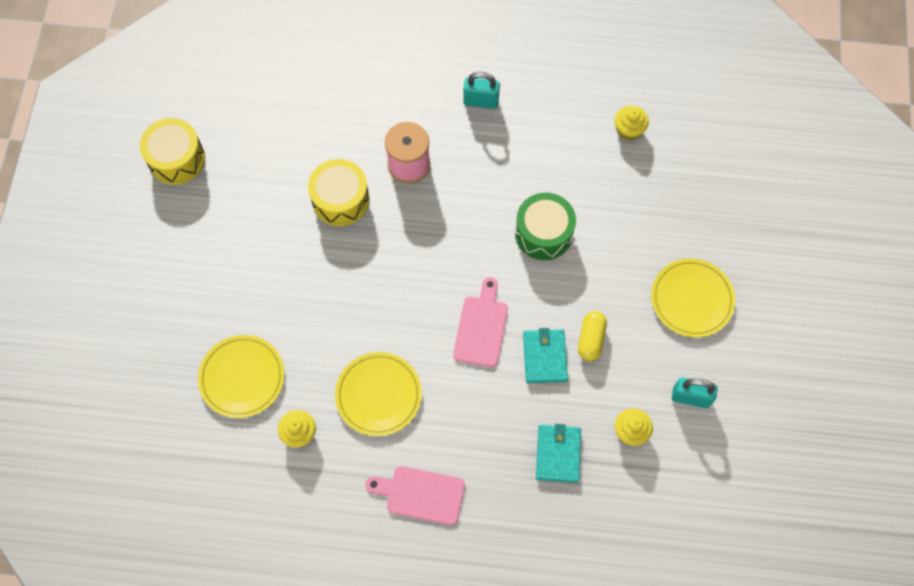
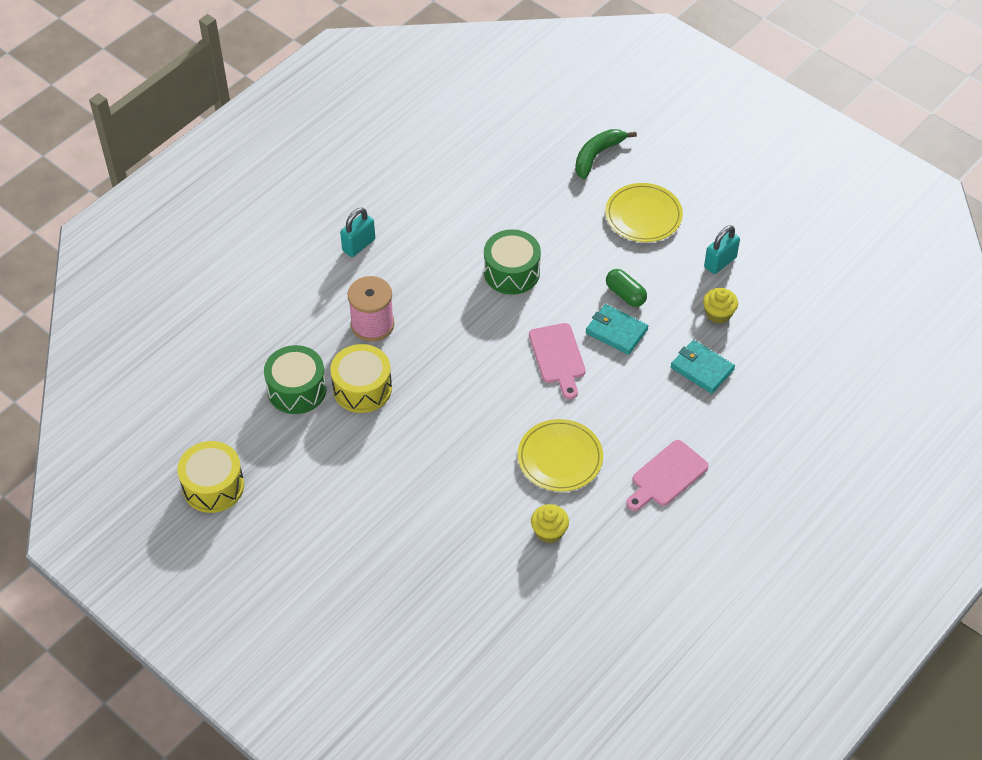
camera: 55 degrees left, 15 degrees down
(242, 377) = (466, 546): yellow plate -> none
(306, 154) = (297, 389): none -> green drum
(481, 327) = (558, 357): pink cutting board -> pink cutting board turned 150 degrees counterclockwise
(591, 339) = (625, 294): yellow capsule -> green capsule
(628, 130) = (470, 169): yellow cupcake -> none
(729, 218) = (597, 155): none -> green banana

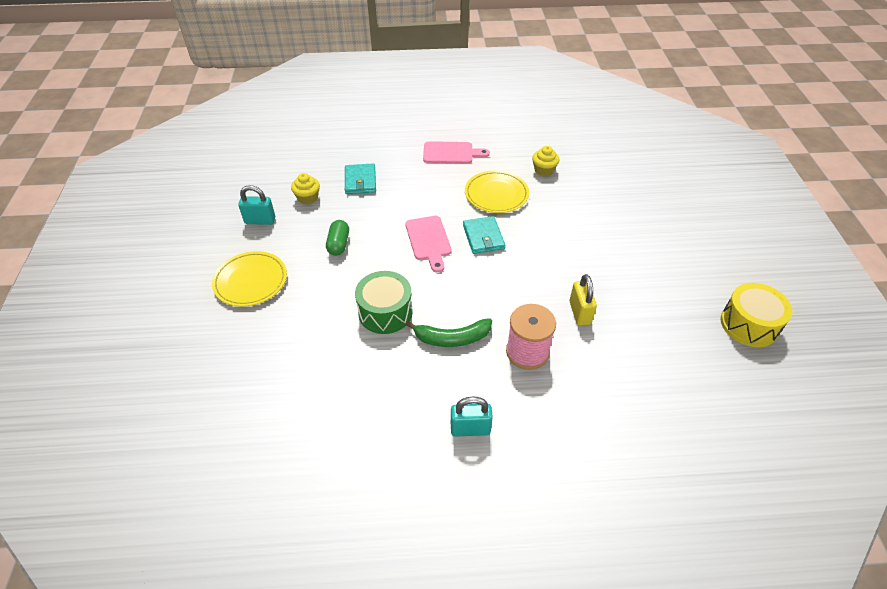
camera: 135 degrees left, 5 degrees down
(297, 389) = (631, 346): green drum -> none
(362, 388) = (579, 313): yellow drum -> yellow padlock
(558, 357) = (429, 240): pink cutting board -> pink cutting board turned 135 degrees clockwise
(597, 155) = (204, 349): green banana -> green banana (452, 338)
(616, 331) = (375, 229): turquoise wallet -> turquoise wallet (483, 237)

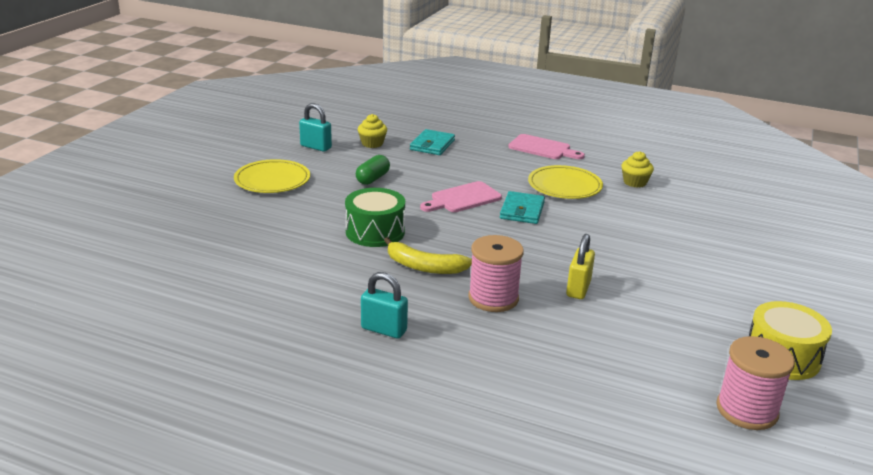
camera: 25 degrees right, 20 degrees down
(429, 240) = (463, 198): pink cutting board -> pink cutting board turned 45 degrees clockwise
(452, 338) = (424, 267): green banana -> yellow banana
(760, 391) = (746, 410): none -> pink spool

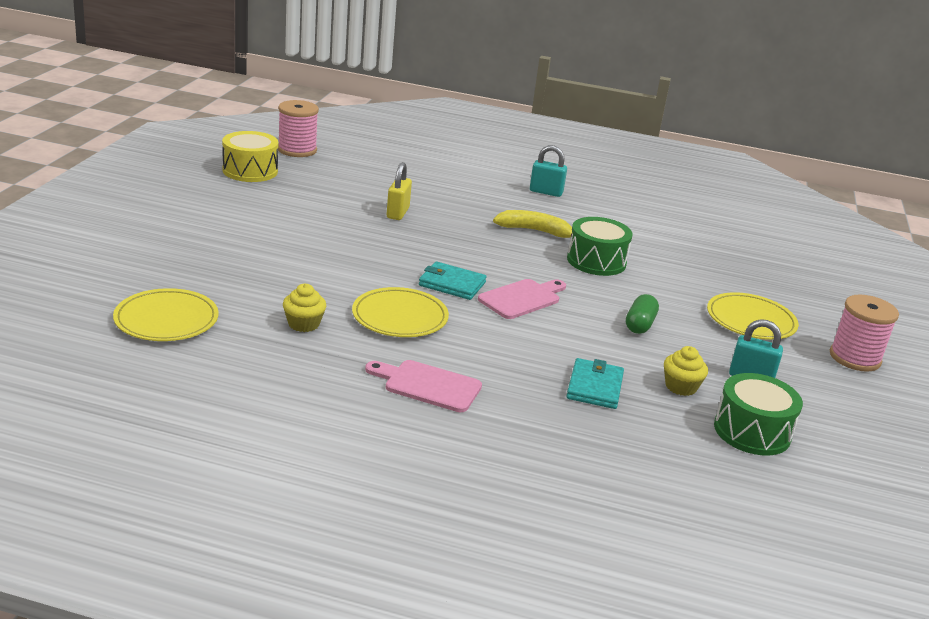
camera: 170 degrees right, 0 degrees up
(345, 124) = (752, 431): none -> green drum
(493, 298) = (469, 208): pink spool -> pink spool (854, 358)
(522, 210) = (452, 284): turquoise wallet -> turquoise wallet turned 75 degrees counterclockwise
(732, 186) = (166, 320): none -> yellow plate

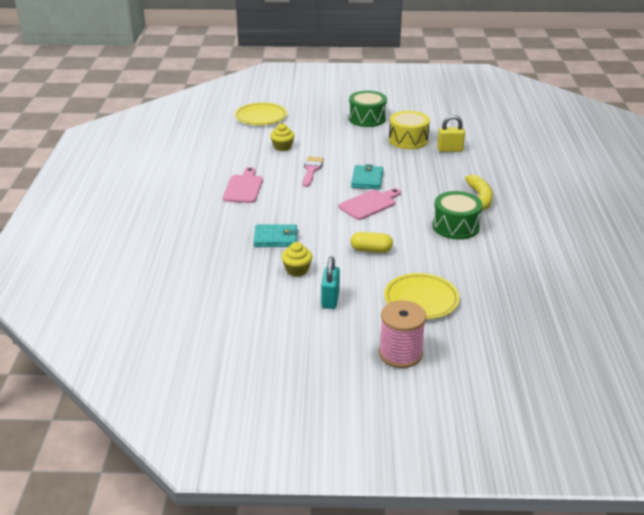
camera: 80 degrees right, 5 degrees up
(250, 171) = (455, 100): yellow drum -> yellow drum (408, 140)
(297, 150) = (507, 106): pink spool -> none
(400, 317) = (311, 170): yellow plate -> pink brush
(522, 298) = (369, 204): pink cutting board -> pink cutting board turned 75 degrees counterclockwise
(546, 192) = (559, 196): turquoise padlock -> none
(640, 325) = (371, 250): green capsule -> yellow capsule
(752, 431) = (257, 300): green drum -> green drum (367, 118)

